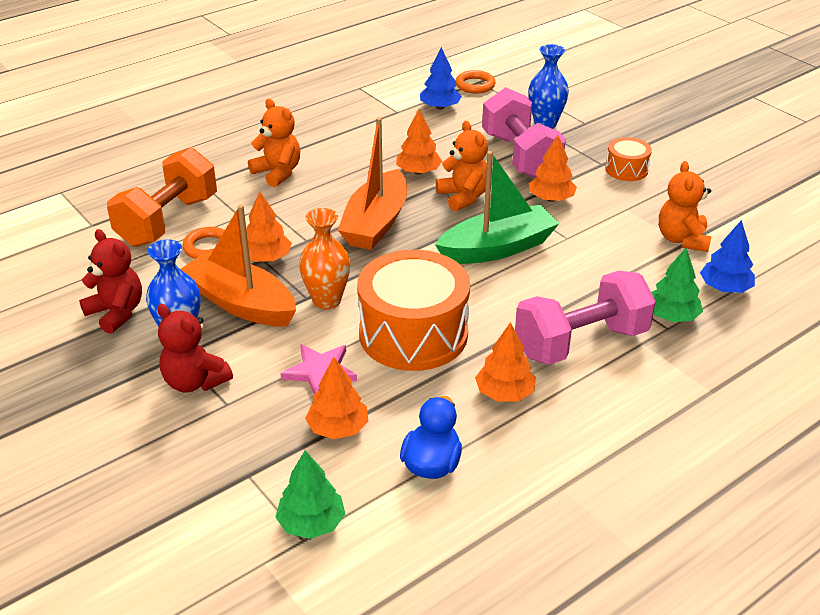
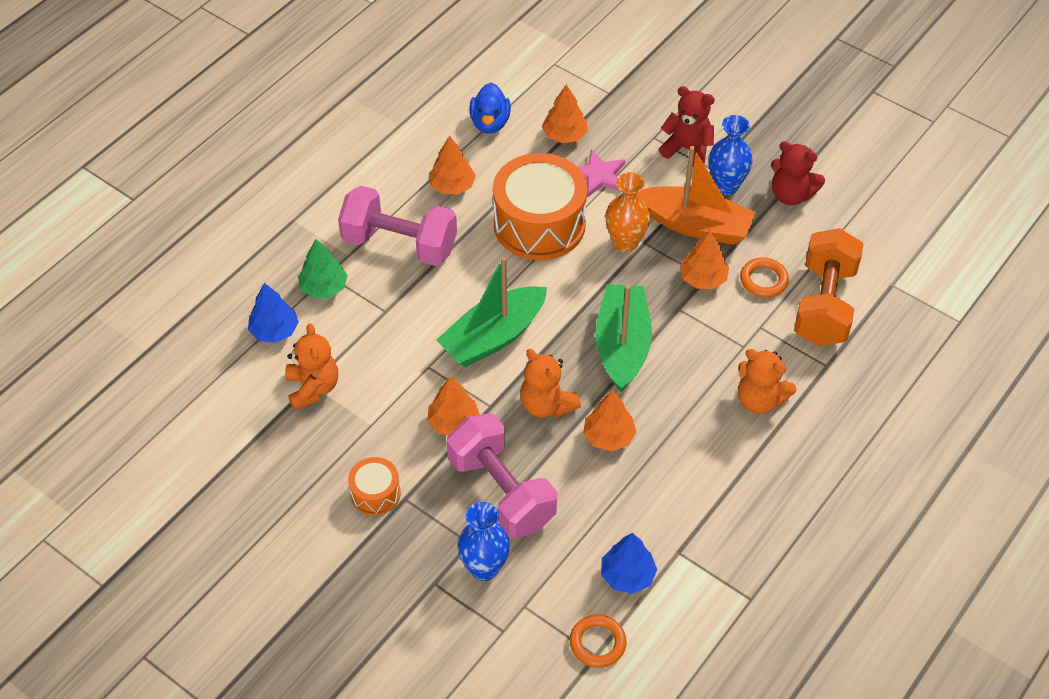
camera: 165 degrees right, 15 degrees up
(311, 523) = (553, 73): green tree -> none
(376, 223) = (622, 345): orange boat -> green boat
(581, 342) = (399, 244): pink dumbbell -> pink dumbbell turned 60 degrees clockwise

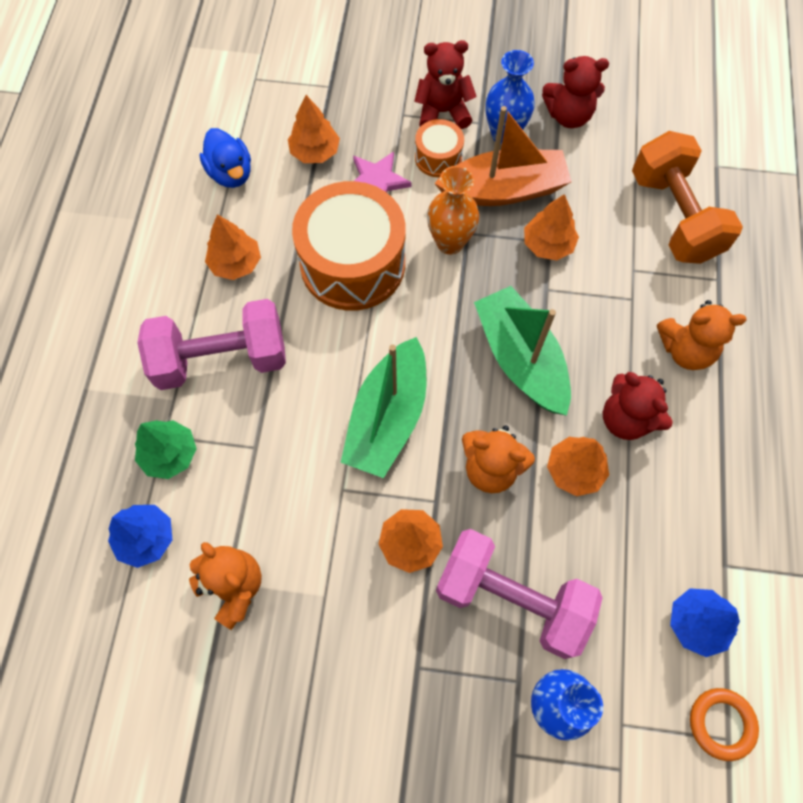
camera: 30 degrees left, 15 degrees up
(375, 493) = (382, 680): orange drum -> orange drum (438, 157)
(675, 423) = (626, 419): none -> red teddy bear
(763, 280) = (603, 218): orange ring -> none

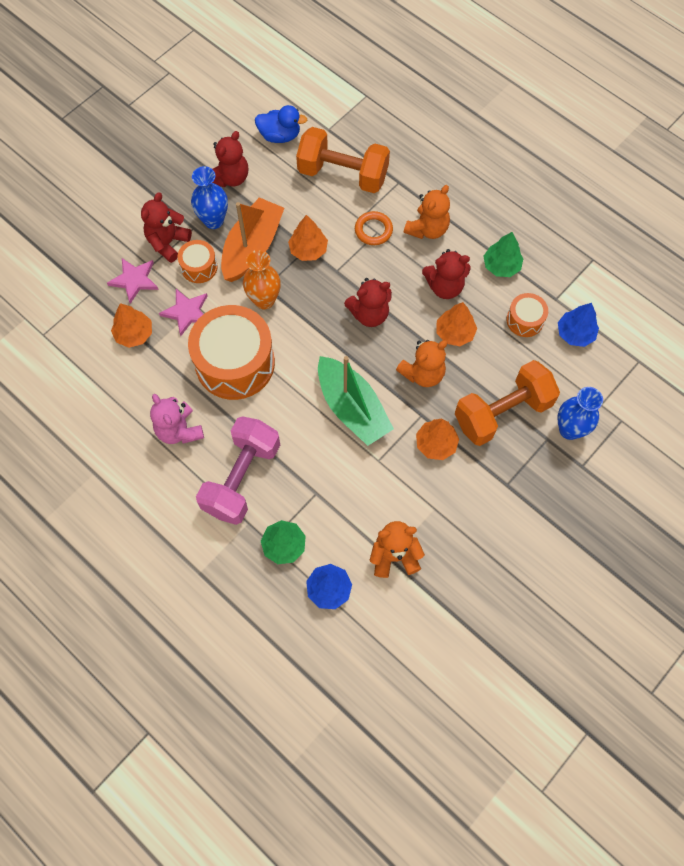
camera: 55 degrees left, 0 degrees up
(231, 173) = (107, 394): blue duck -> blue duck (280, 136)
(236, 263) = (179, 430): orange tree -> pink teddy bear
(375, 112) = (134, 280): none -> pink star
(511, 598) = (502, 412): pink dumbbell -> orange dumbbell
(520, 359) = (369, 314): green boat -> red teddy bear
(661, 545) = (525, 320): none -> orange drum
(712, 467) = (501, 266): none -> green tree
(721, 723) = (629, 358): orange ring -> orange ring (373, 230)

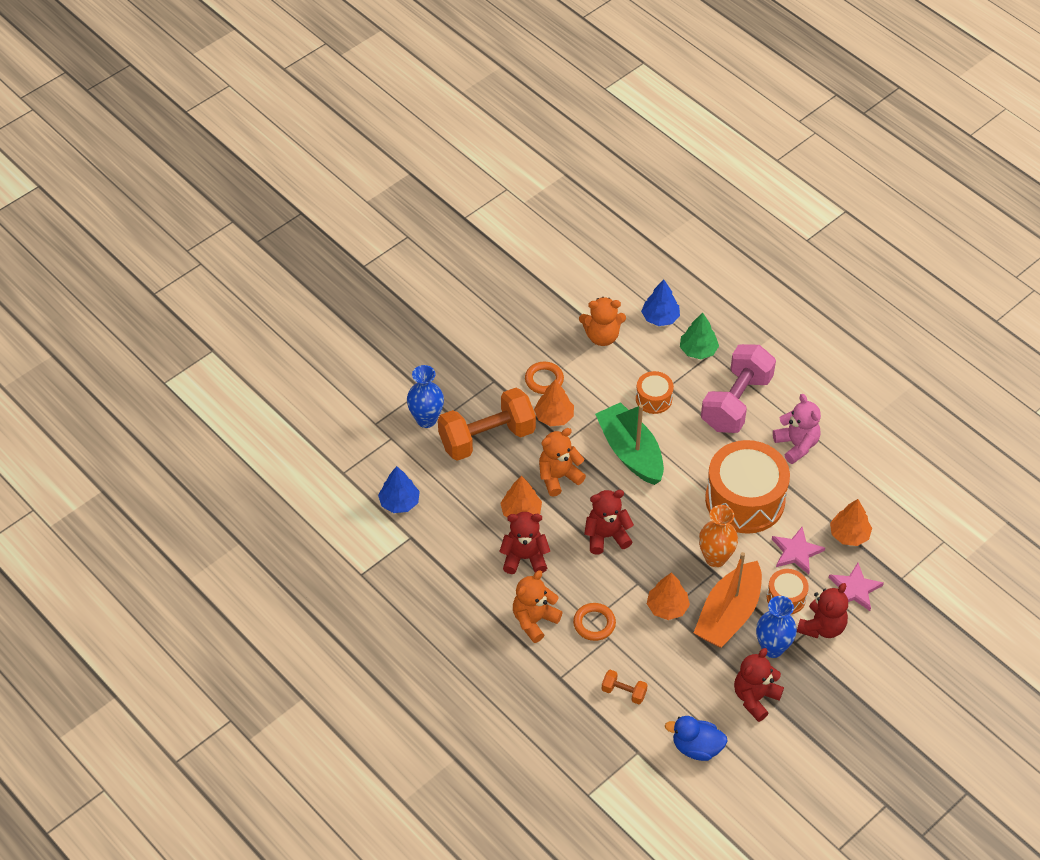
camera: 175 degrees left, 15 degrees down
(343, 174) = (624, 692): orange dumbbell -> orange dumbbell, size x0.43
(452, 490) = (544, 380): none -> orange ring
(501, 266) = (461, 575): green tree -> none
(525, 320) = (447, 518): orange drum -> orange drum (653, 399)

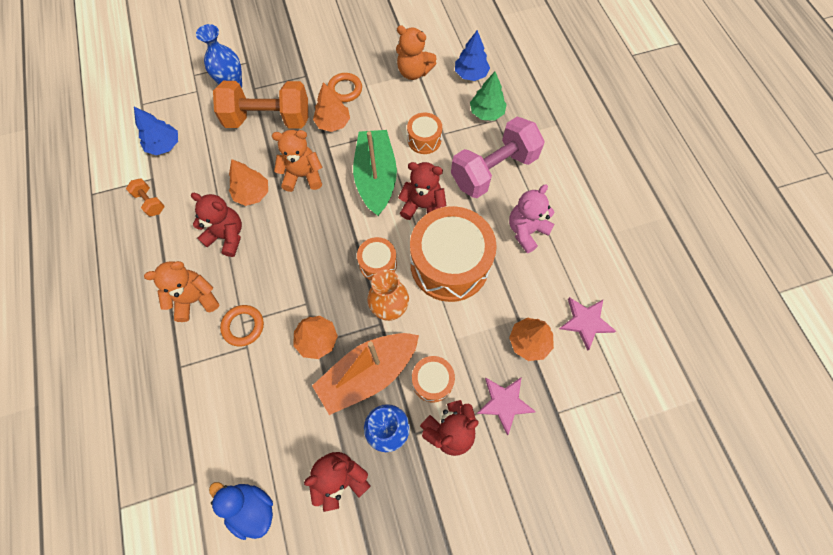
camera: 25 degrees right, 15 degrees up
(606, 536) = (308, 246): red teddy bear -> red teddy bear (423, 206)
(624, 692) = (223, 410): orange dumbbell -> orange dumbbell (150, 202)
(680, 525) = (378, 264): none -> orange drum
(796, 445) = (526, 231): pink teddy bear -> pink teddy bear turned 135 degrees counterclockwise
(796, 552) = (468, 337): pink star -> pink star (585, 322)

